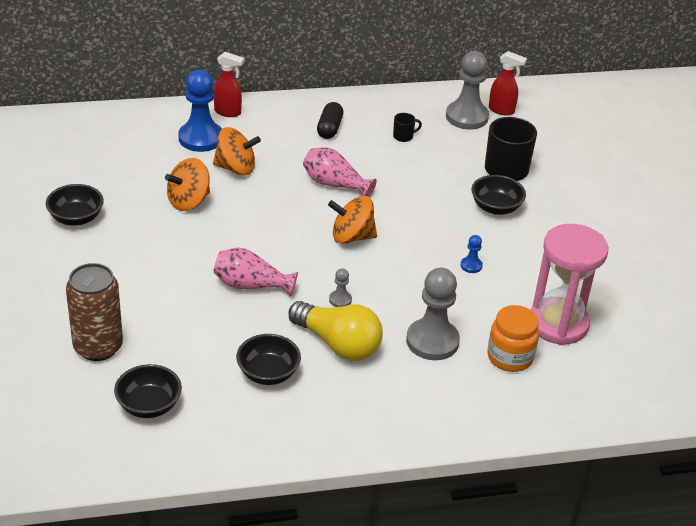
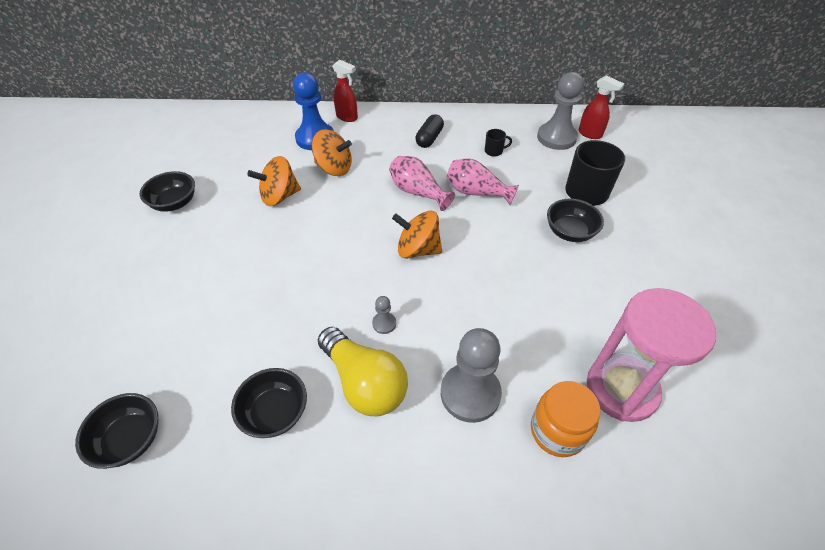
camera: 15 degrees right, 10 degrees up
(98, 347) = (119, 351): brown can -> none
(250, 285) = (300, 294): pink vase -> pink vase (476, 192)
(471, 265) = (532, 297): blue pawn -> none

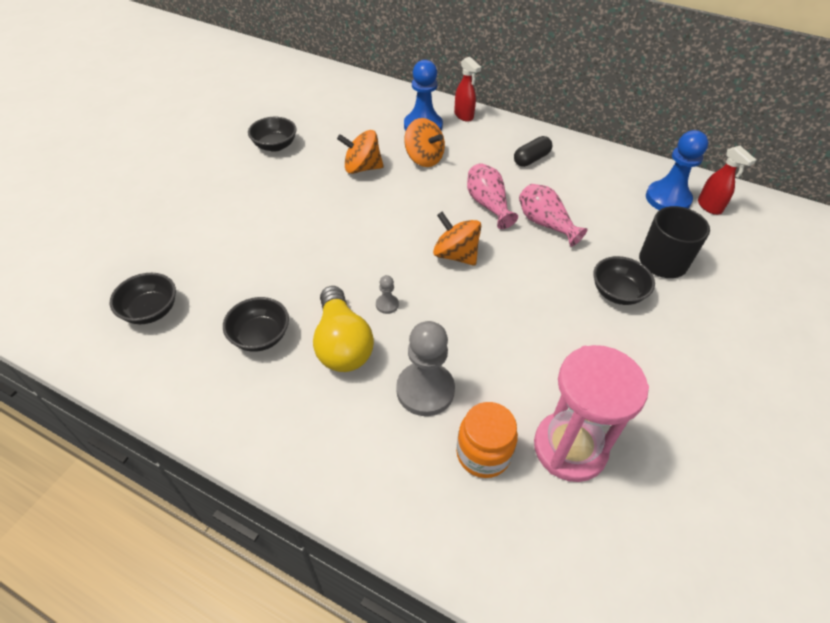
camera: 25 degrees right, 0 degrees up
(494, 151) = (590, 191): black mug -> none
(556, 138) = (667, 199): grey pawn -> blue pawn

